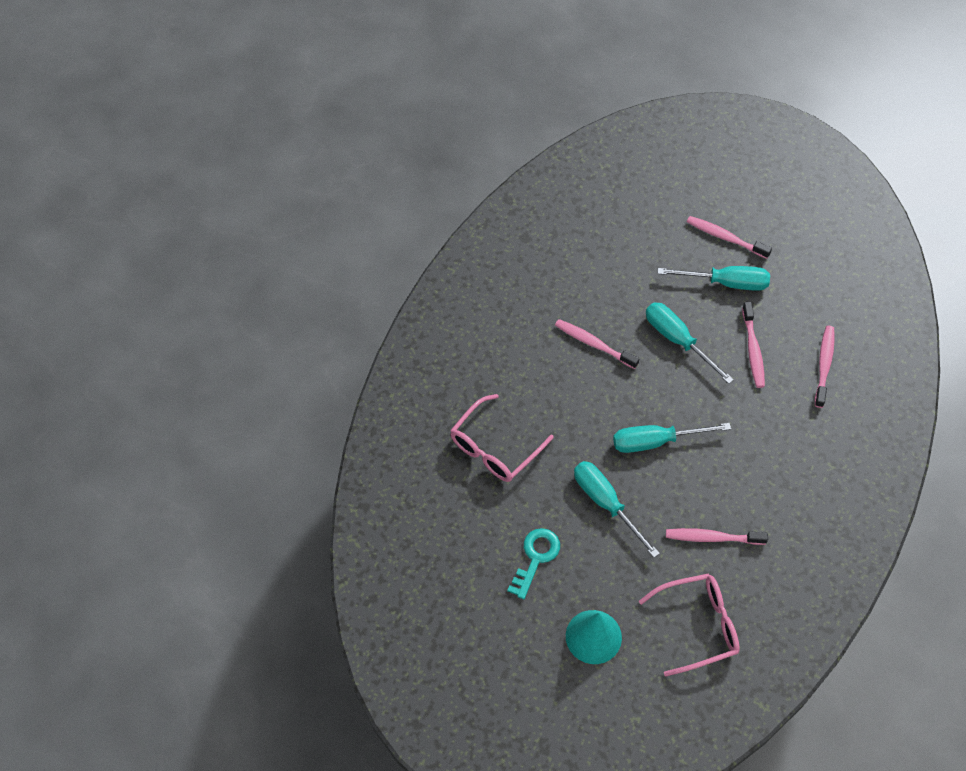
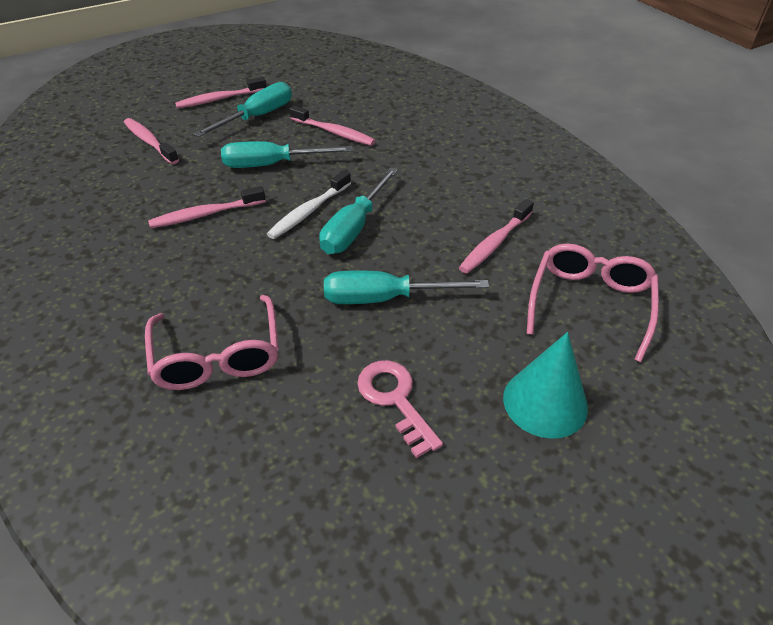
camera: 55 degrees left, 15 degrees down
(535, 558) = (395, 400): turquoise key -> pink key
(648, 402) = (308, 212): none -> white toothbrush
(824, 365) = (390, 108): pink toothbrush -> pink toothbrush (149, 142)

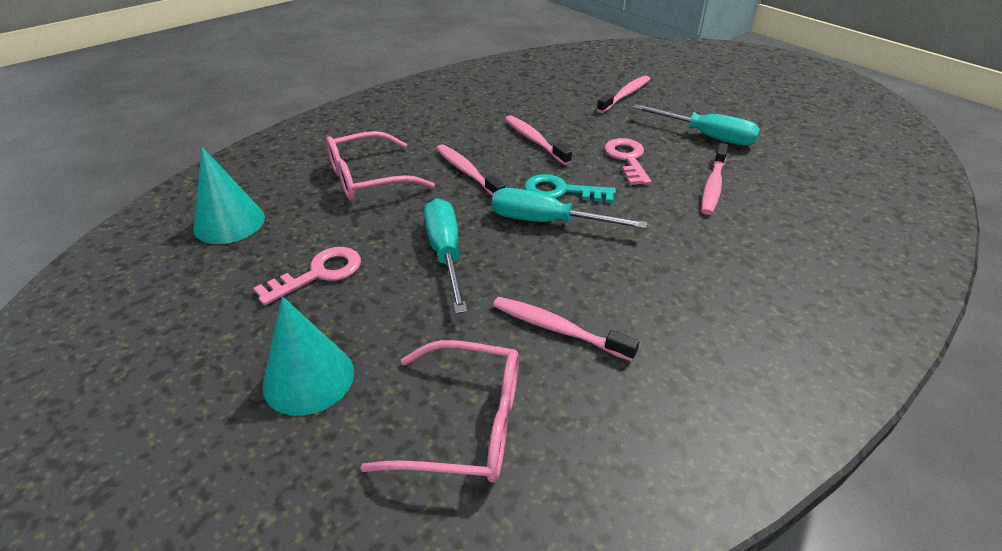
camera: 80 degrees right, 5 degrees down
(219, 99) = (722, 111): pink toothbrush -> pink toothbrush (467, 172)
(263, 505) = (229, 223): none -> turquoise cone
(272, 165) = (627, 159): turquoise screwdriver -> pink key
(308, 212) = (561, 191): white toothbrush -> turquoise key

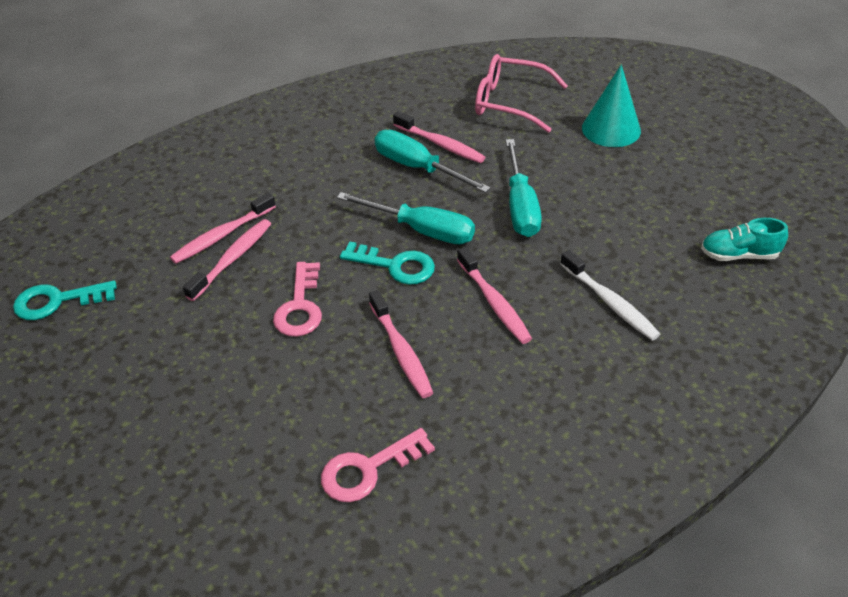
camera: 170 degrees left, 5 degrees up
(229, 223) = (738, 255): turquoise cone -> turquoise shoe
(319, 274) = (628, 197): pink key -> pink key (368, 469)
(368, 178) = (610, 303): pink glasses -> white toothbrush
(625, 95) = (225, 449): pink toothbrush -> pink toothbrush (222, 235)
(706, 136) = (177, 338): turquoise screwdriver -> turquoise screwdriver (418, 168)
(825, 149) = (57, 301): none -> turquoise key

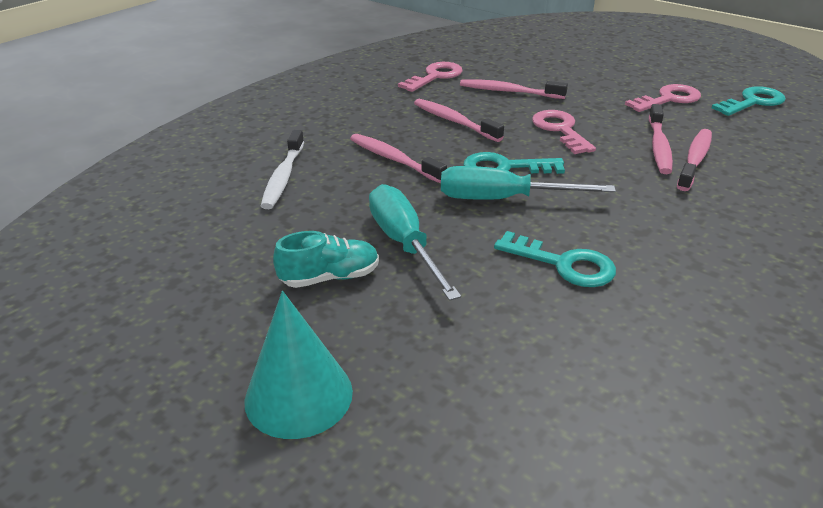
camera: 160 degrees right, 10 degrees down
(134, 330) = (668, 99): none -> pink key
(418, 168) = (563, 264): turquoise screwdriver -> turquoise key
(440, 144) = (560, 304): pink toothbrush -> pink toothbrush (508, 91)
(509, 102) = (502, 417): pink glasses -> none
(610, 303) = (283, 177): white toothbrush -> white toothbrush turned 120 degrees counterclockwise
(738, 255) = (134, 240): turquoise shoe -> turquoise shoe (330, 277)

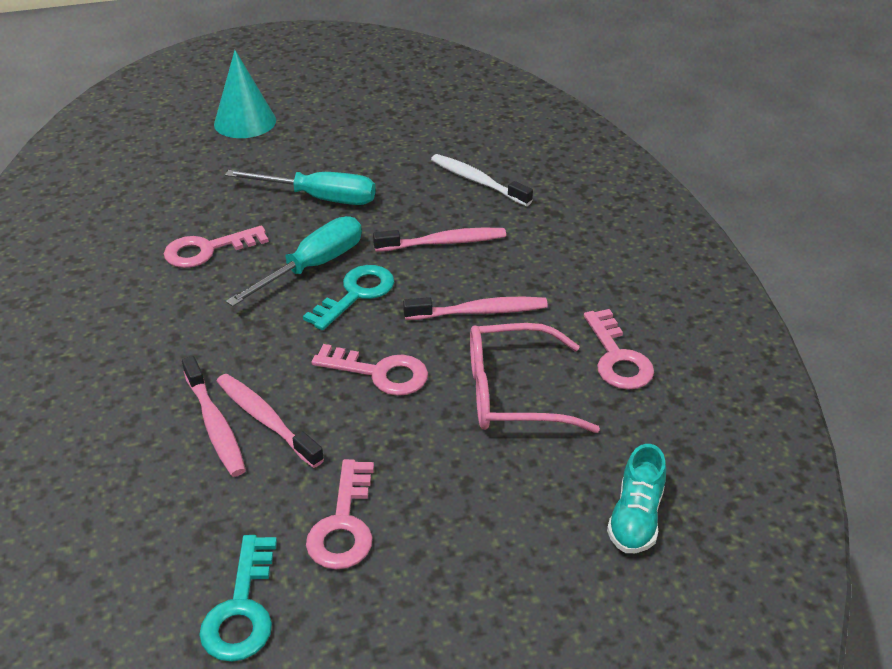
camera: 125 degrees right, 5 degrees up
(330, 277) = (323, 159): turquoise shoe -> turquoise shoe (635, 518)
(508, 91) = (513, 393): pink toothbrush -> pink glasses
(563, 264) = (208, 250): turquoise key -> pink key

